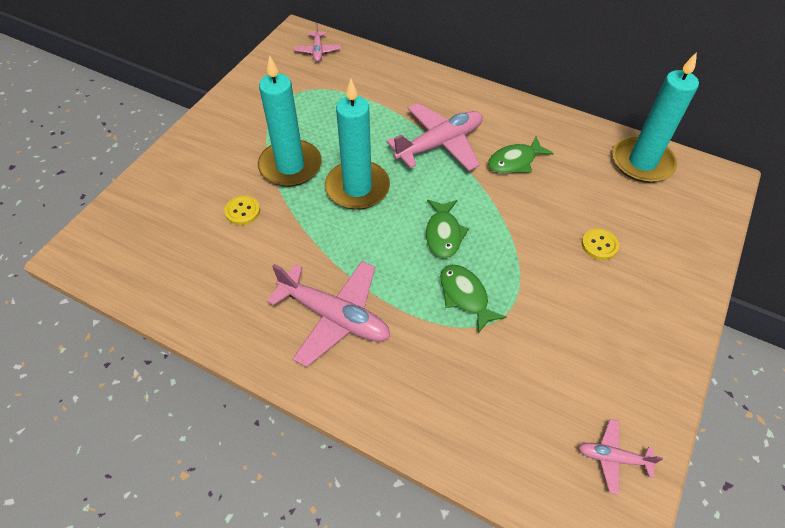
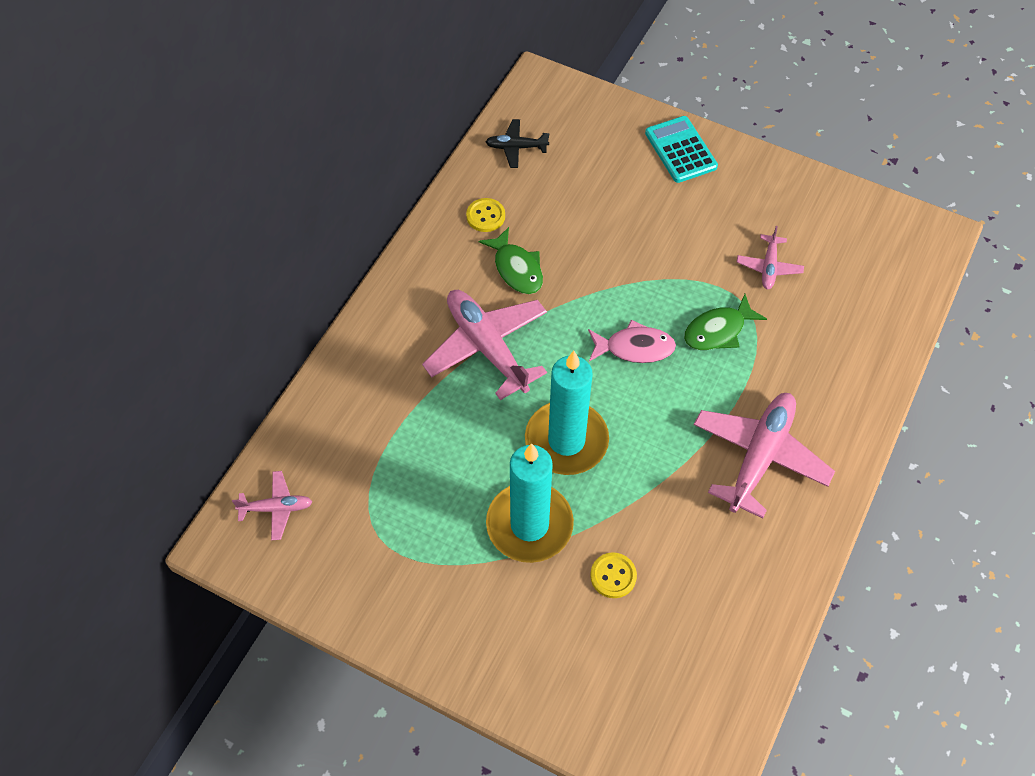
camera: 90 degrees left, 5 degrees up
(443, 234) = (634, 348): green fish -> pink fish
(599, 245) = (639, 204): yellow button -> yellow button (485, 216)
(613, 458) = (873, 229): pink plane -> pink plane (769, 267)
(642, 162) = (516, 147): turquoise candle -> black plane
(675, 281) = (680, 150): none -> turquoise calculator

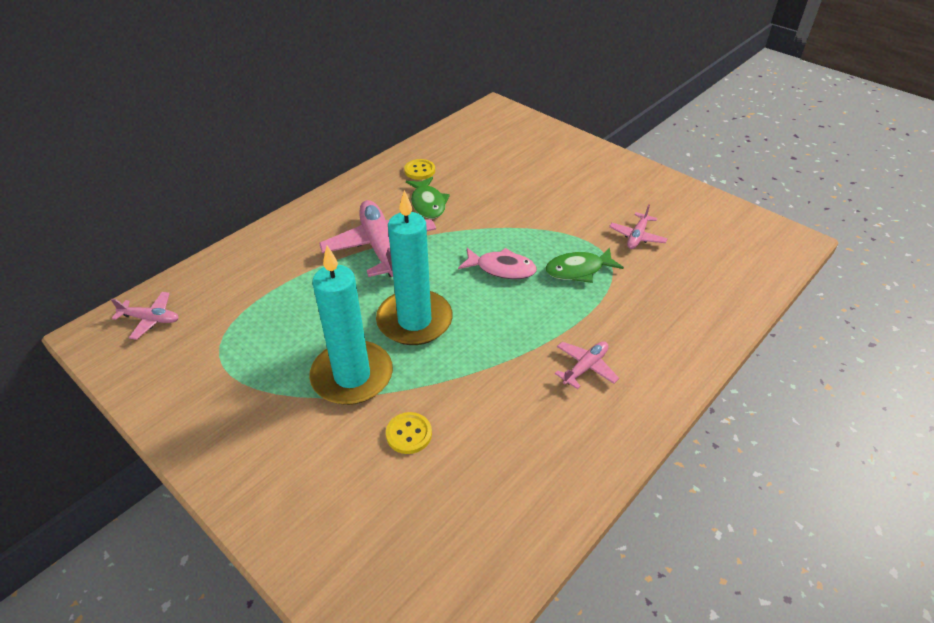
camera: 15 degrees right, 15 degrees down
(516, 147) = (461, 138): black plane -> none
(680, 150) = (587, 157): turquoise calculator -> none
(759, 456) = (585, 367): pink plane -> pink plane, size x0.51

